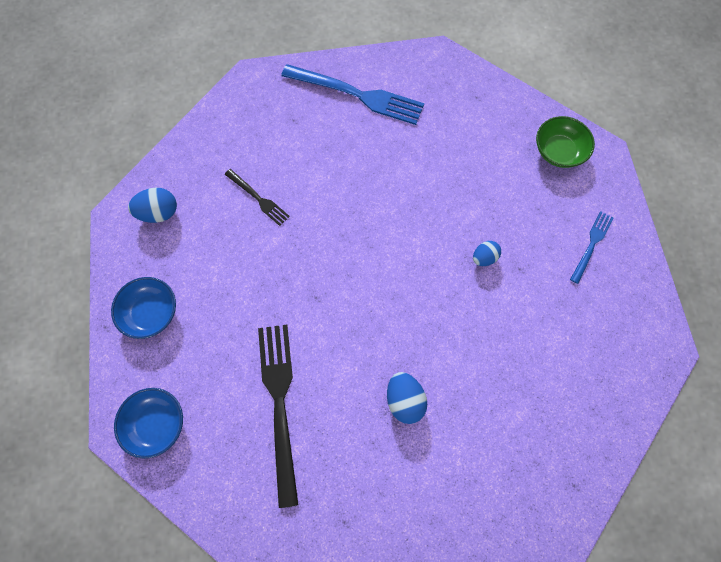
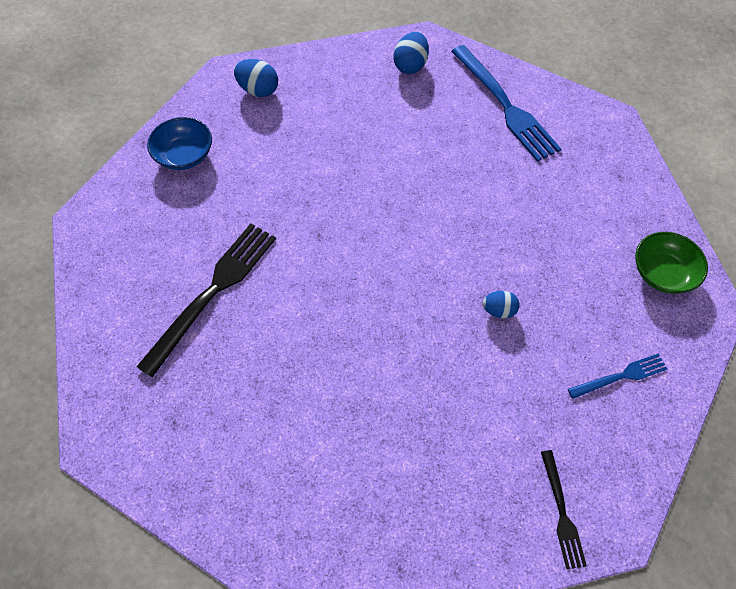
camera: 40 degrees right, 10 degrees down
(156, 423) = (112, 235): blue bowl -> none
(258, 198) = (344, 130): black fork -> black fork (562, 513)
(404, 400) = (315, 369): blue egg -> blue egg (410, 65)

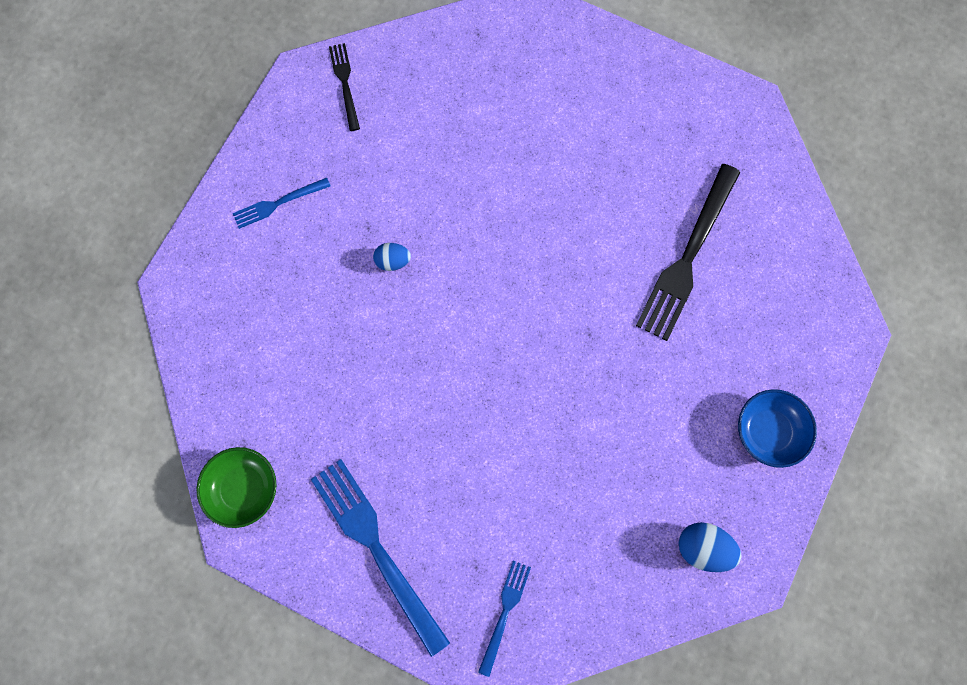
camera: 175 degrees right, 15 degrees up
(410, 65) = (505, 613): blue egg -> blue fork
(662, 273) = (217, 318): green bowl -> green bowl (243, 488)

